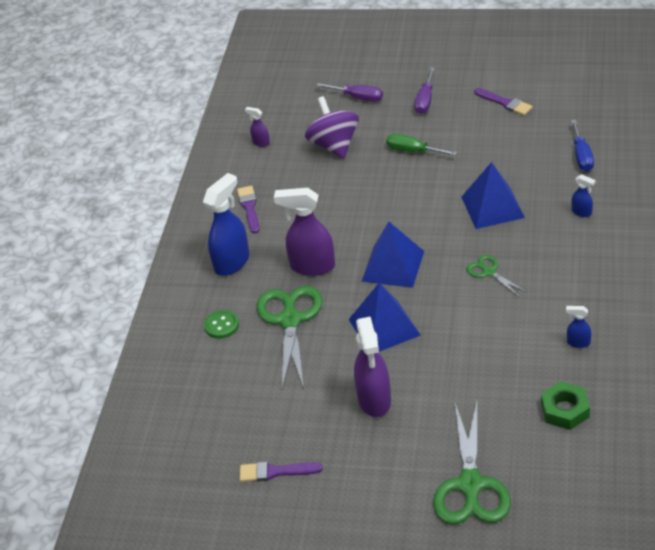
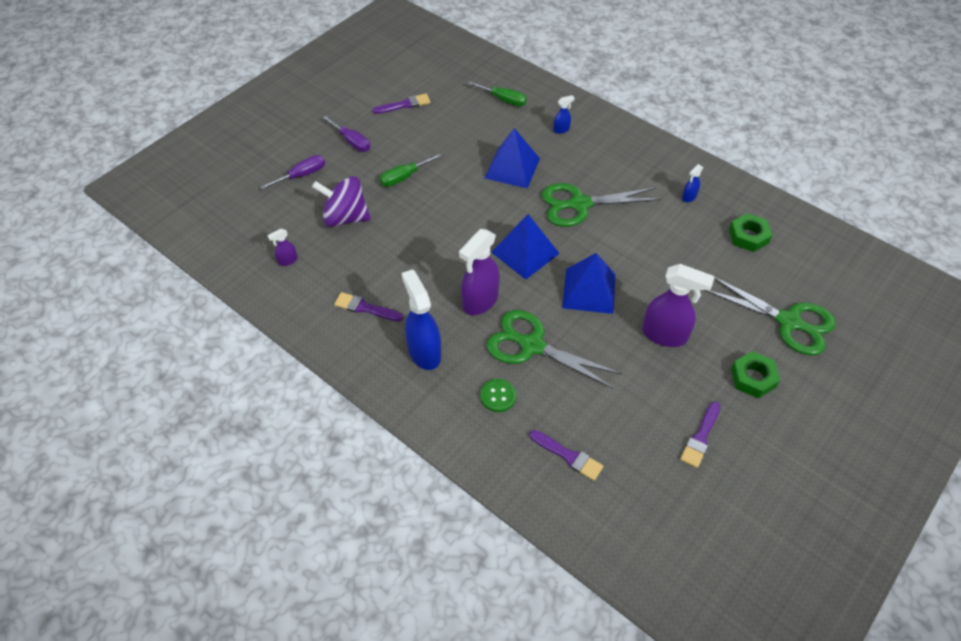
camera: 65 degrees left, 10 degrees up
(194, 394) = (568, 456): none -> purple brush
(374, 483) = (753, 378): none -> green nut
(489, 272) = (580, 204): green scissors -> green scissors, size x1.99
(582, 156) = (504, 100): blue screwdriver -> green screwdriver

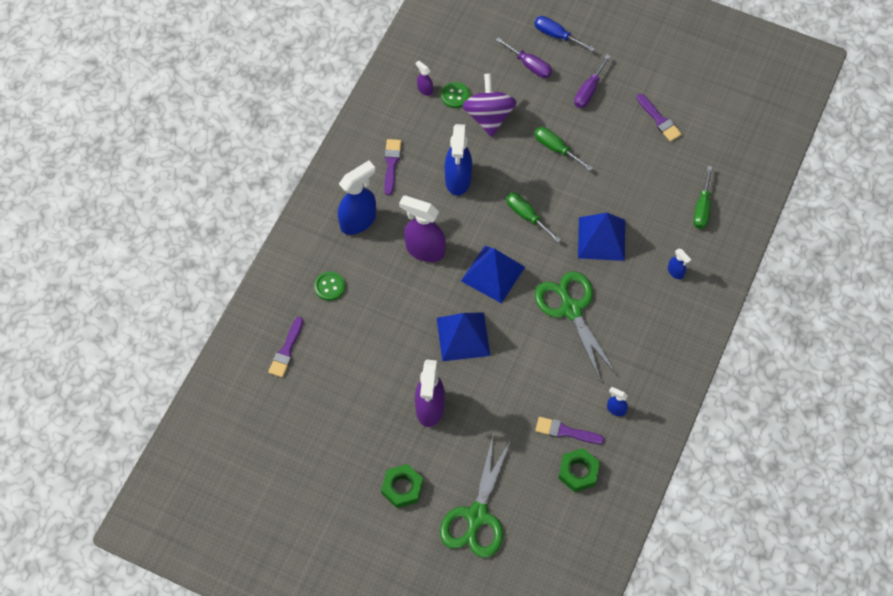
camera: 75 degrees right, 10 degrees up
(279, 149) = (556, 35): none -> blue screwdriver
(308, 238) = (455, 96): none -> green button
(408, 257) = (458, 180): none -> blue spray bottle
(469, 214) = (527, 216): none -> green screwdriver
(532, 346) = (388, 302): green scissors -> none
(700, 437) = (329, 449): purple brush -> purple brush (565, 431)

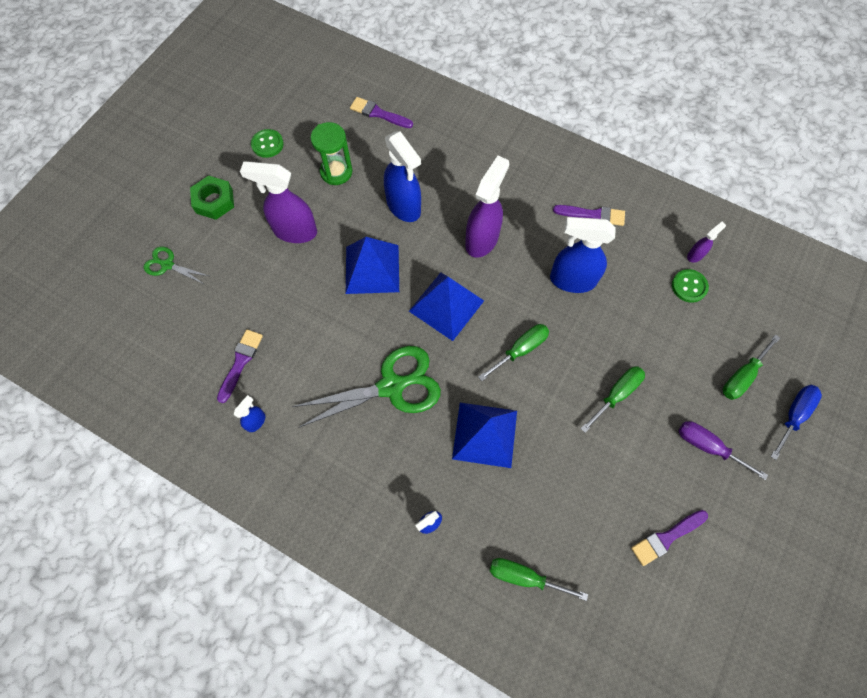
camera: 95 degrees right, 5 degrees up
(329, 286) = (445, 151): green button -> green button (267, 144)
(358, 221) = (521, 180): blue spray bottle -> blue spray bottle (404, 206)
(360, 380) = (336, 172): none -> green hourglass
(477, 516) = (167, 265): green scissors -> green scissors, size x0.50
(488, 116) = (661, 321): purple spinning top -> none
(529, 65) = (742, 376): purple screwdriver -> green screwdriver
(578, 472) = (190, 370): green nut -> none

